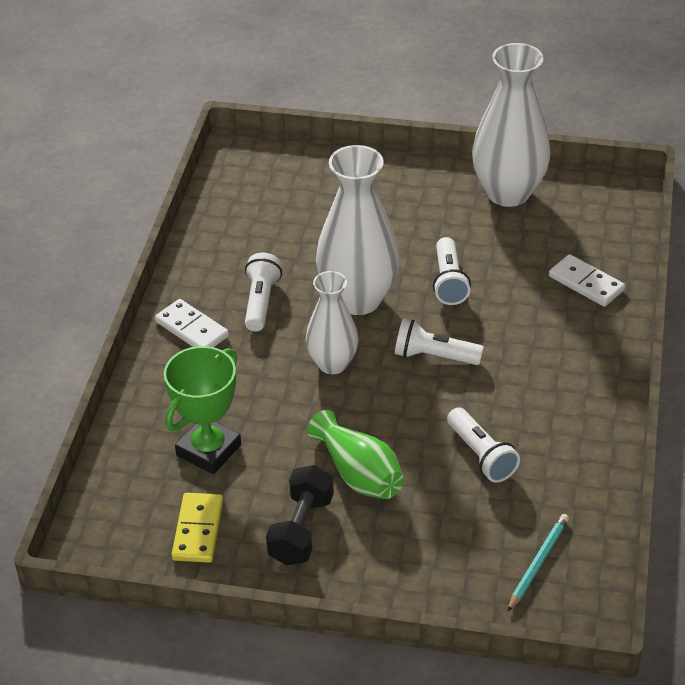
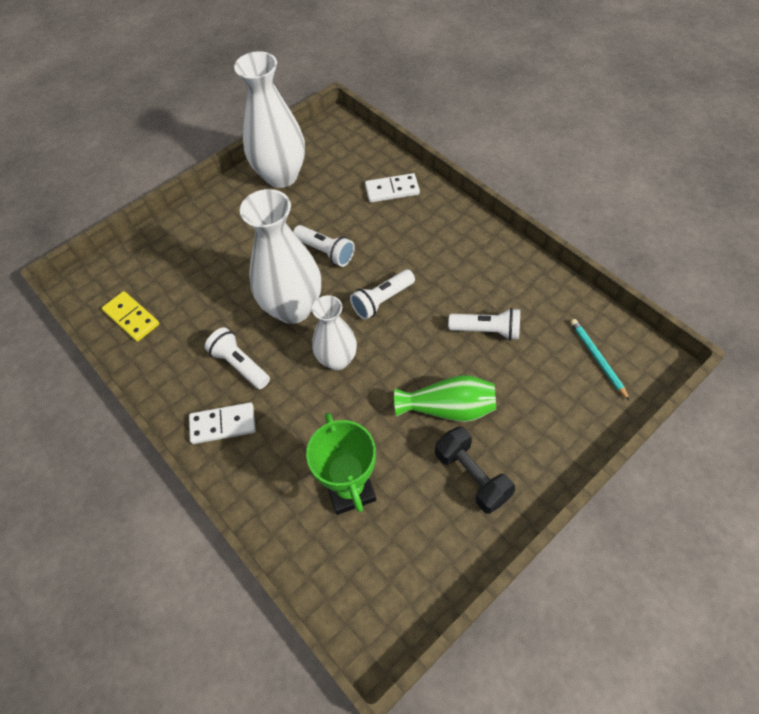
camera: 50 degrees left, 15 degrees up
(198, 530) = (421, 546): yellow domino -> yellow domino (132, 317)

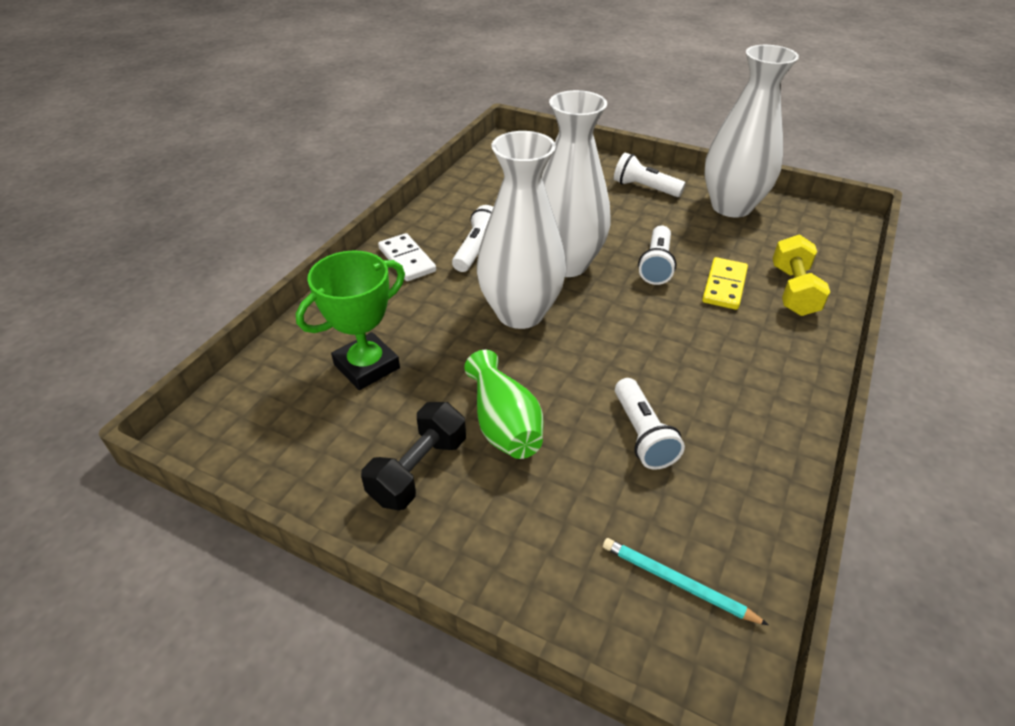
camera: 65 degrees right, 15 degrees down
(132, 317) = (493, 176): yellow domino -> yellow domino (724, 286)
(337, 360) = (520, 313): white vase -> white vase, size x1.64
(382, 300) = (622, 326): white flashlight -> white flashlight (644, 188)
(392, 190) = (793, 291): white domino -> yellow dumbbell
(597, 359) = (677, 583): turquoise pencil -> turquoise pencil turned 105 degrees counterclockwise

